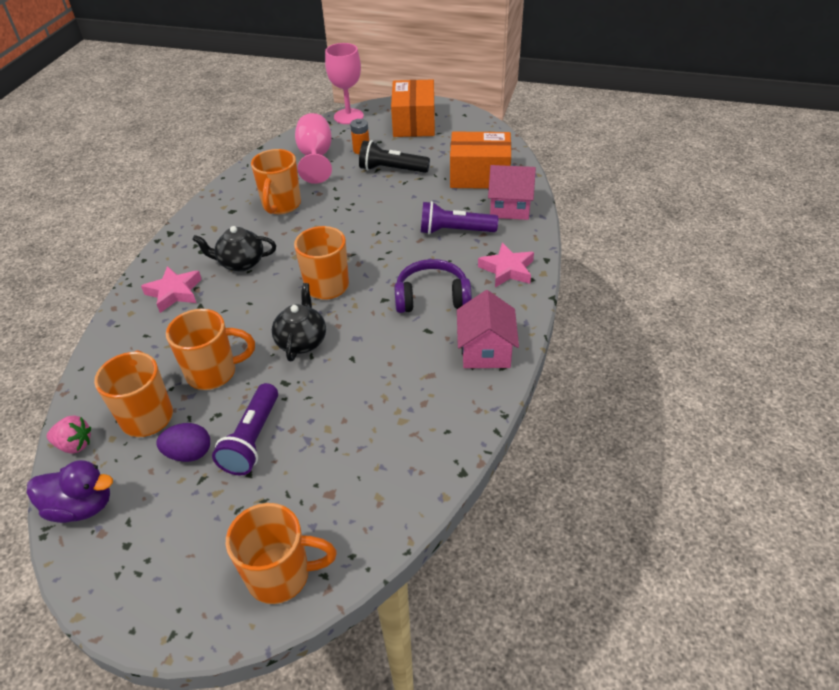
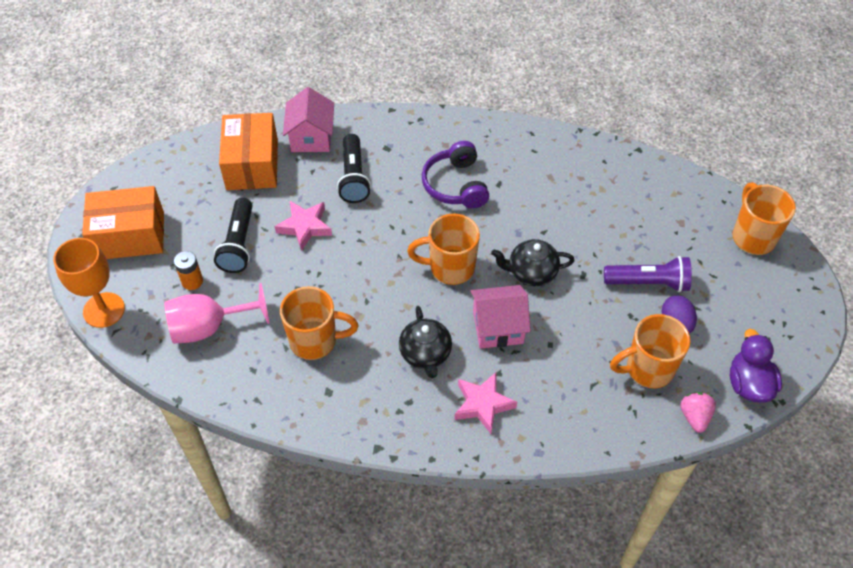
camera: 100 degrees left, 10 degrees up
(213, 373) = (585, 332): orange mug -> none
(348, 116) = (104, 310): pink goblet -> orange goblet
(454, 231) = (354, 177): purple flashlight -> black flashlight
(485, 351) = (516, 144): pink house -> pink house (498, 327)
(507, 269) = (409, 135): pink star -> pink star (305, 227)

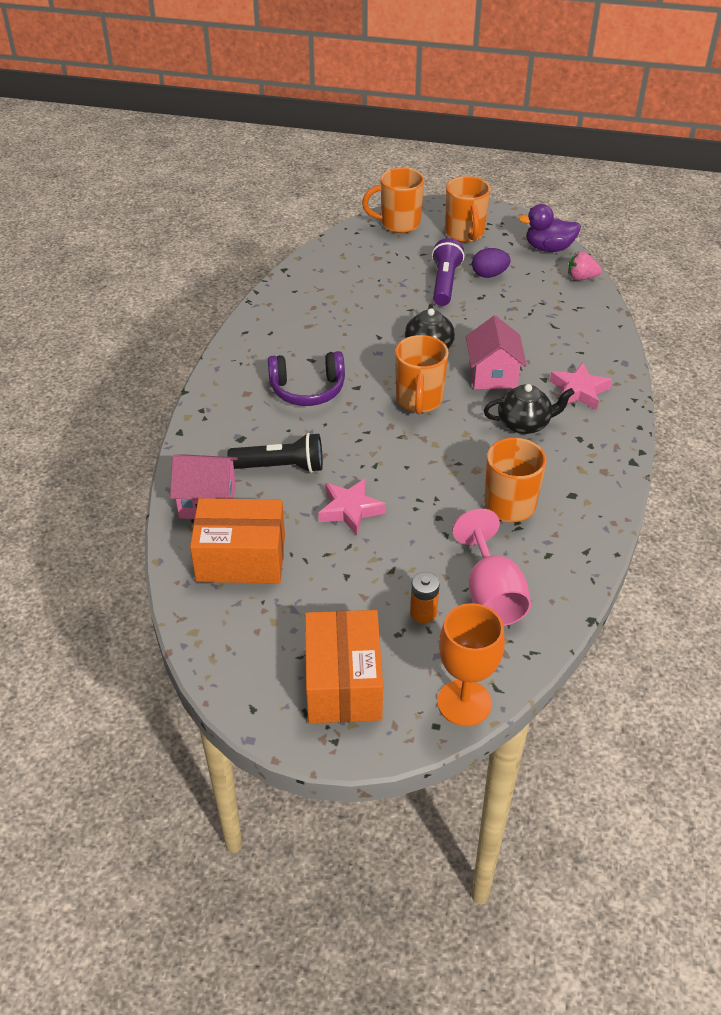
camera: 85 degrees left, 10 degrees down
(239, 244) = (370, 569): black flashlight -> none
(647, 369) = (536, 295): orange mug -> orange mug (465, 234)

